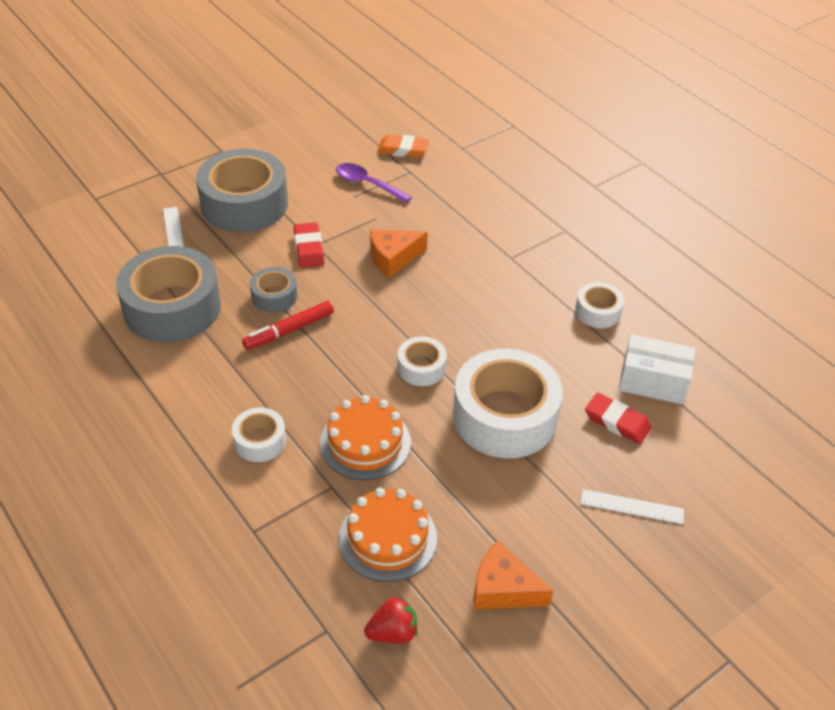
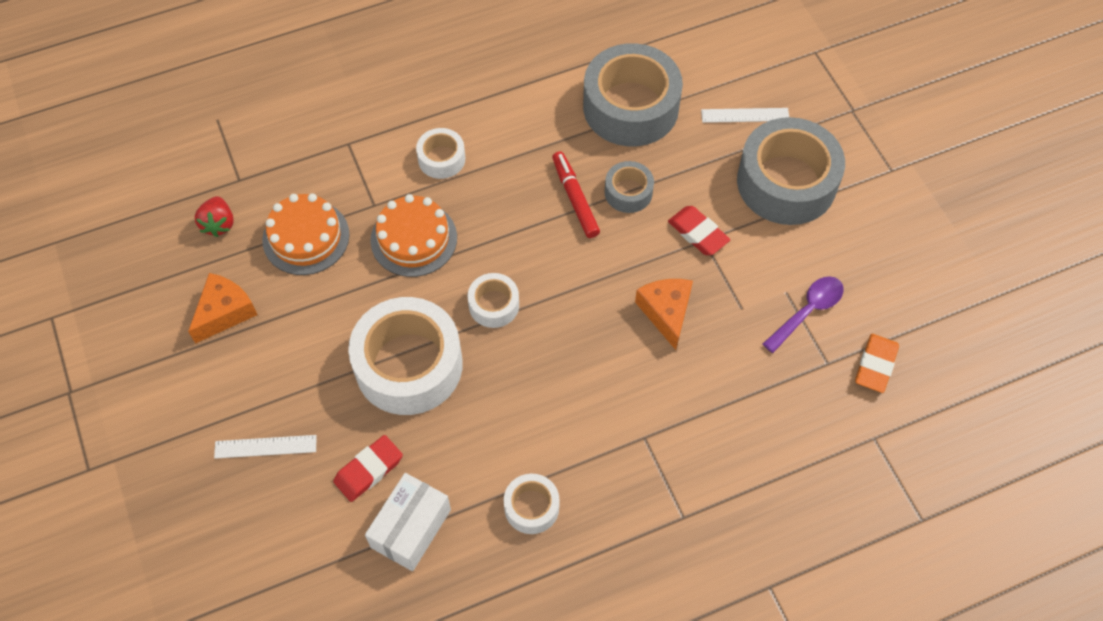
camera: 105 degrees right, 15 degrees up
(309, 248) = (698, 233): red eraser -> red eraser turned 45 degrees clockwise
(632, 506) = (265, 447): white ruler -> white ruler turned 60 degrees clockwise

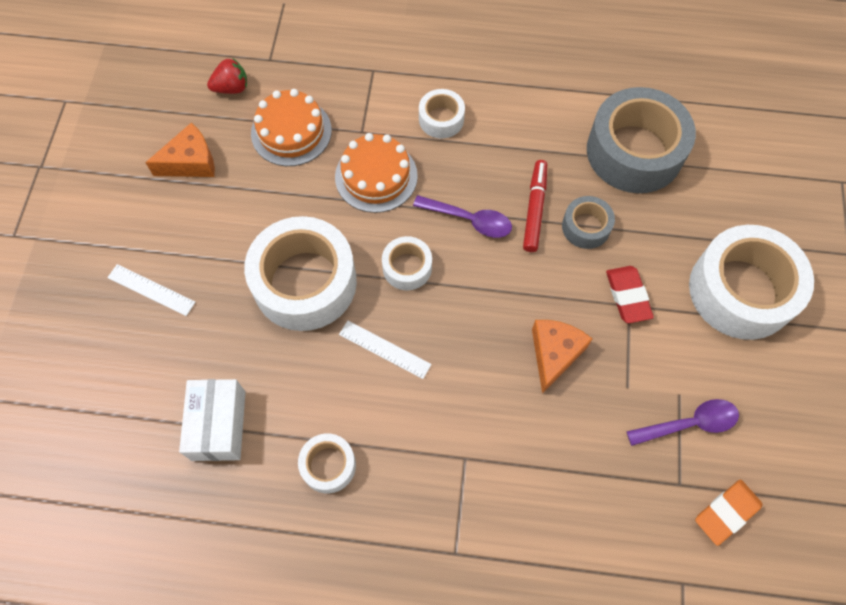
camera: 30 degrees right, 5 degrees up
(219, 224) = (232, 88): red strawberry -> red strawberry turned 135 degrees counterclockwise
(368, 470) = (217, 355): red eraser -> none
(411, 528) = (218, 425): white box -> white box turned 60 degrees counterclockwise
(523, 236) = (469, 220): none -> purple spoon
(745, 115) = (738, 209): white ruler -> white ruler (384, 349)
(786, 182) = (741, 291): grey tape -> white tape

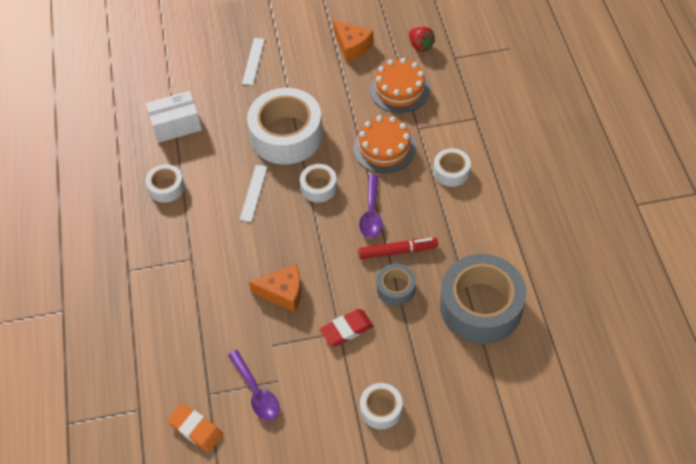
camera: 75 degrees right, 10 degrees down
(741, 291) = (381, 409): white tape -> white tape, size x0.48

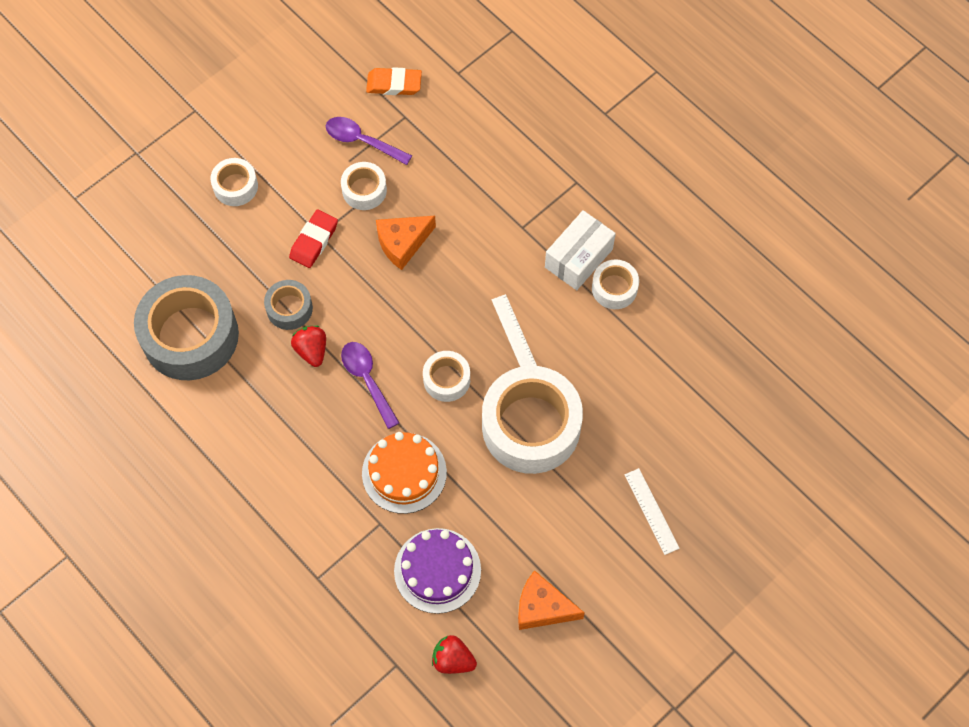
camera: 145 degrees right, 10 degrees up
(176, 125) = (669, 369): white box -> white box (578, 258)
(397, 251) = (311, 350): red marker -> red strawberry
(399, 89) = (437, 570): orange cake -> purple cake
(451, 171) = (306, 483): white tape -> white tape (364, 190)

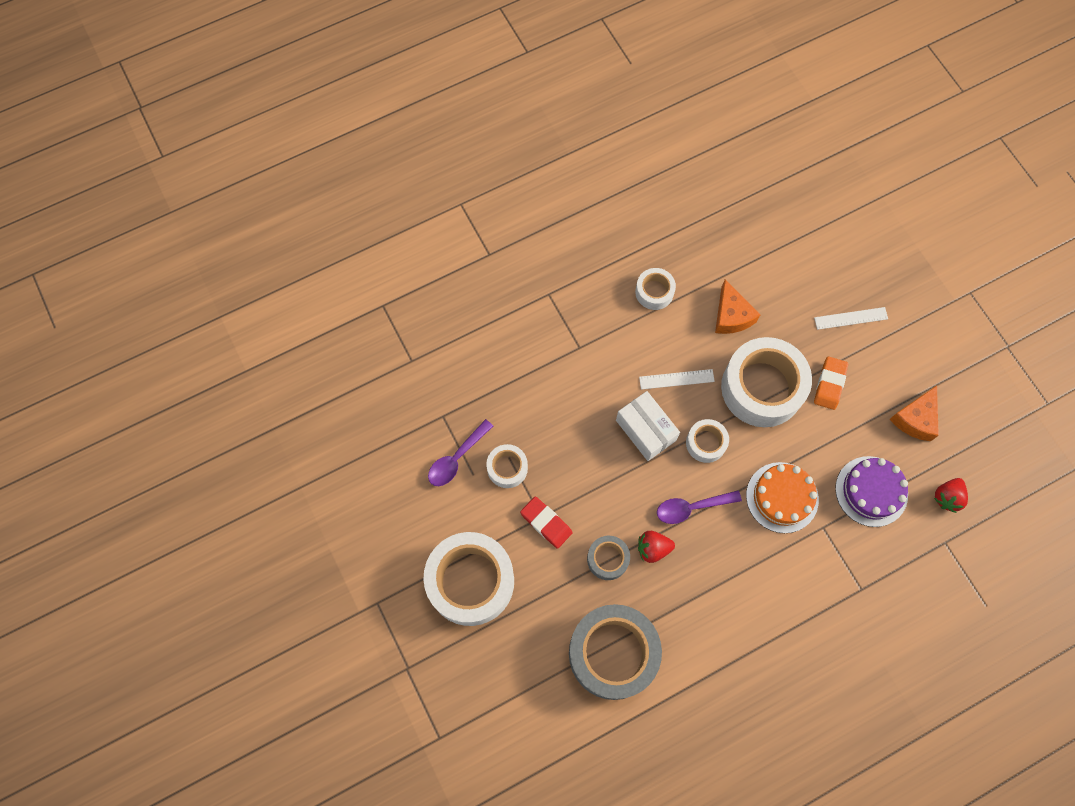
camera: 75 degrees left, 5 degrees up
(235, 186) = (470, 581): white tape -> white tape, size x2.07
(394, 84) = (406, 417): orange eraser -> orange eraser (829, 384)
(402, 243) = (569, 448): orange cheese -> orange cheese (731, 316)
(578, 258) = (620, 311): white box -> white box (645, 430)

